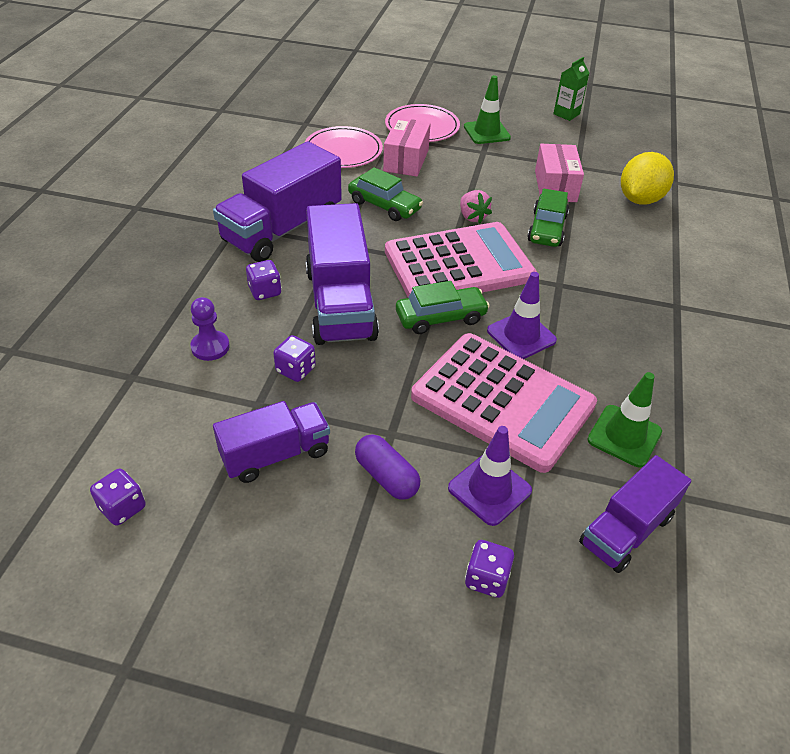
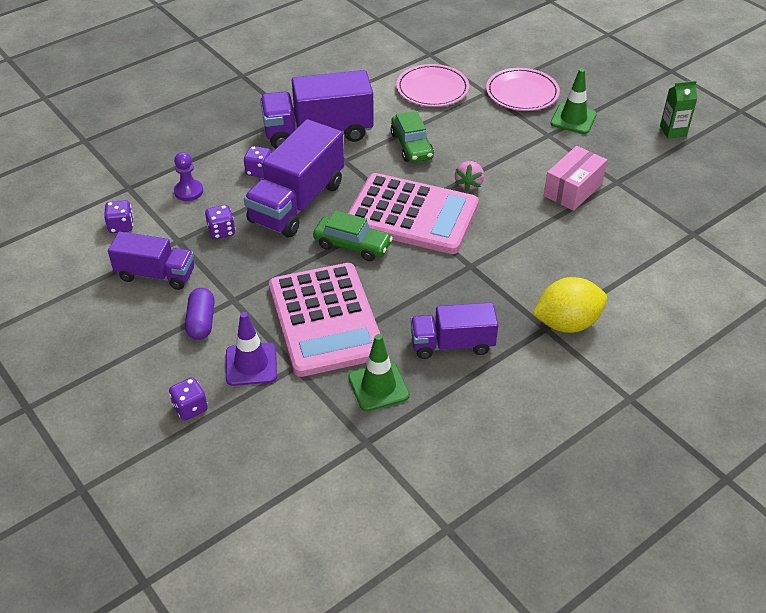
camera: 40 degrees right, 0 degrees up
(122, 507) = (53, 258): purple dice -> purple dice (121, 226)
(406, 160) = (473, 116): pink box -> none
(521, 335) = (393, 286): purple traffic cone -> none
(547, 229) = (518, 220): green car -> none
(626, 530) = (304, 437): purple truck -> purple truck (452, 344)
(640, 199) = (635, 233): yellow lemon -> yellow lemon (567, 323)

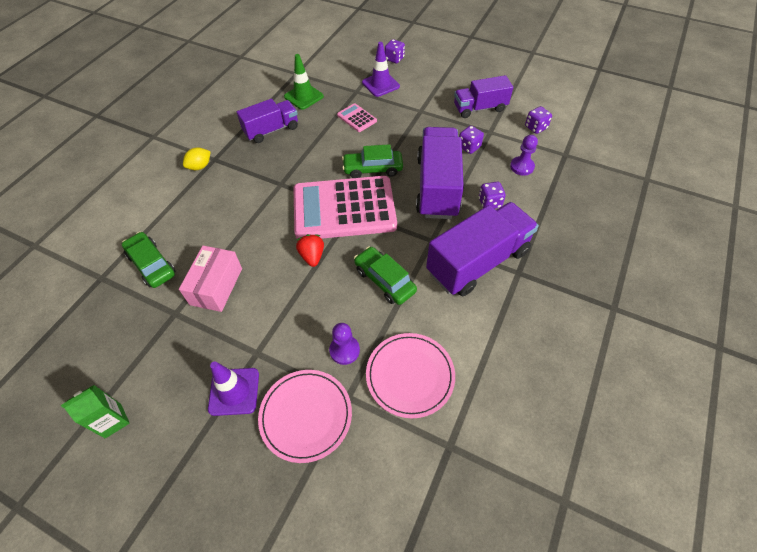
camera: 155 degrees right, 10 degrees up
(201, 322) = (427, 94): purple capsule -> none
(325, 320) = (357, 118): pink calculator -> pink calculator, size x0.41
(469, 184) = (312, 256): pink strawberry -> red strawberry
(474, 115) = (344, 350): none -> purple pawn
(567, 323) = (200, 166): yellow lemon -> yellow lemon, size x0.55
(573, 119) = (234, 391): green traffic cone -> purple traffic cone
(638, 228) = (152, 265): none -> green car

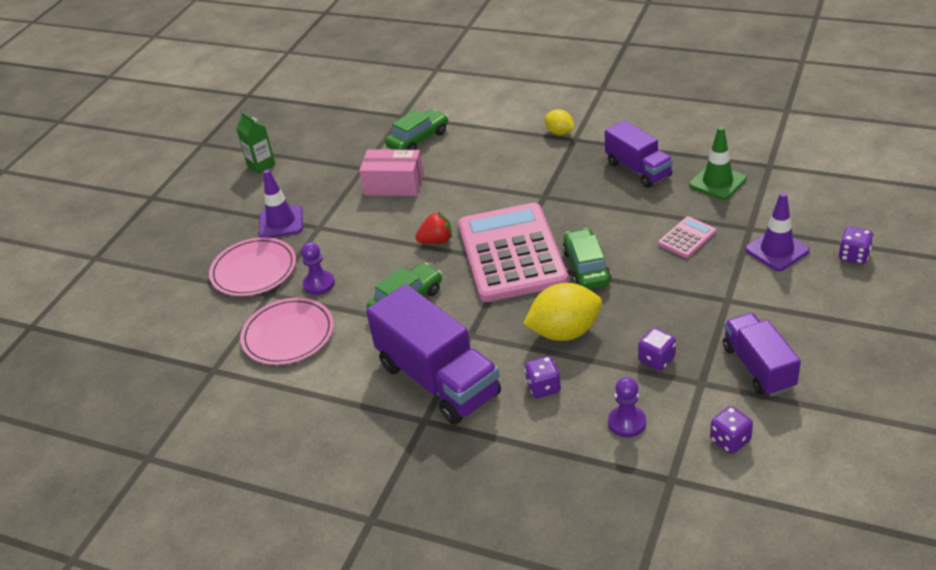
camera: 90 degrees right, 15 degrees down
(437, 187) = (565, 332): purple truck -> yellow lemon

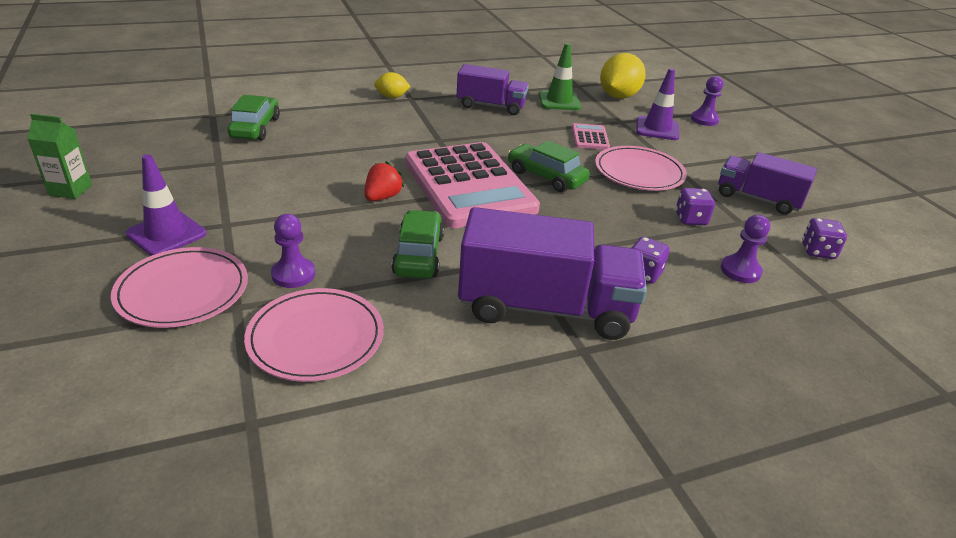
camera: 50 degrees left, 5 degrees down
(394, 185) = (274, 167): pink box -> none
(511, 253) = (468, 186): pink calculator -> pink calculator turned 150 degrees counterclockwise
(565, 332) = (597, 226): yellow lemon -> yellow lemon (618, 96)
(680, 294) = (639, 172): none -> pink plate
(854, 256) = (704, 120): purple dice -> purple pawn

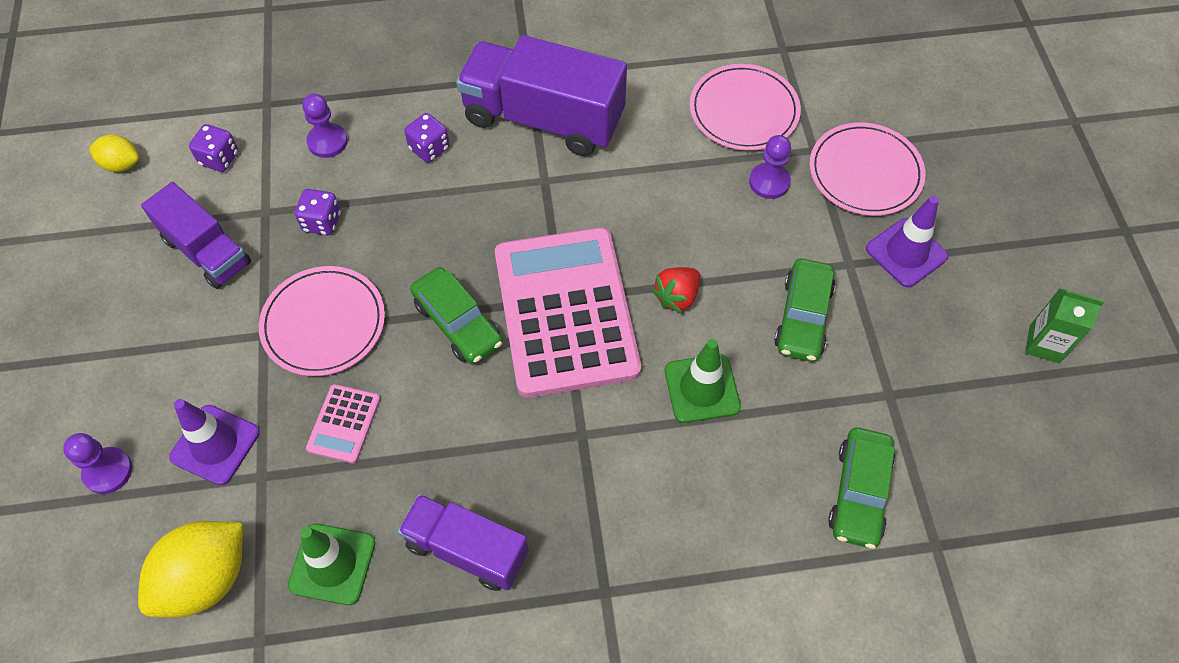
camera: 165 degrees left, 25 degrees up
(359, 159) = (702, 388): none -> green traffic cone
(392, 97) = (638, 601): yellow lemon -> yellow lemon (121, 164)
(418, 255) = (647, 196): green car -> green car (803, 317)

